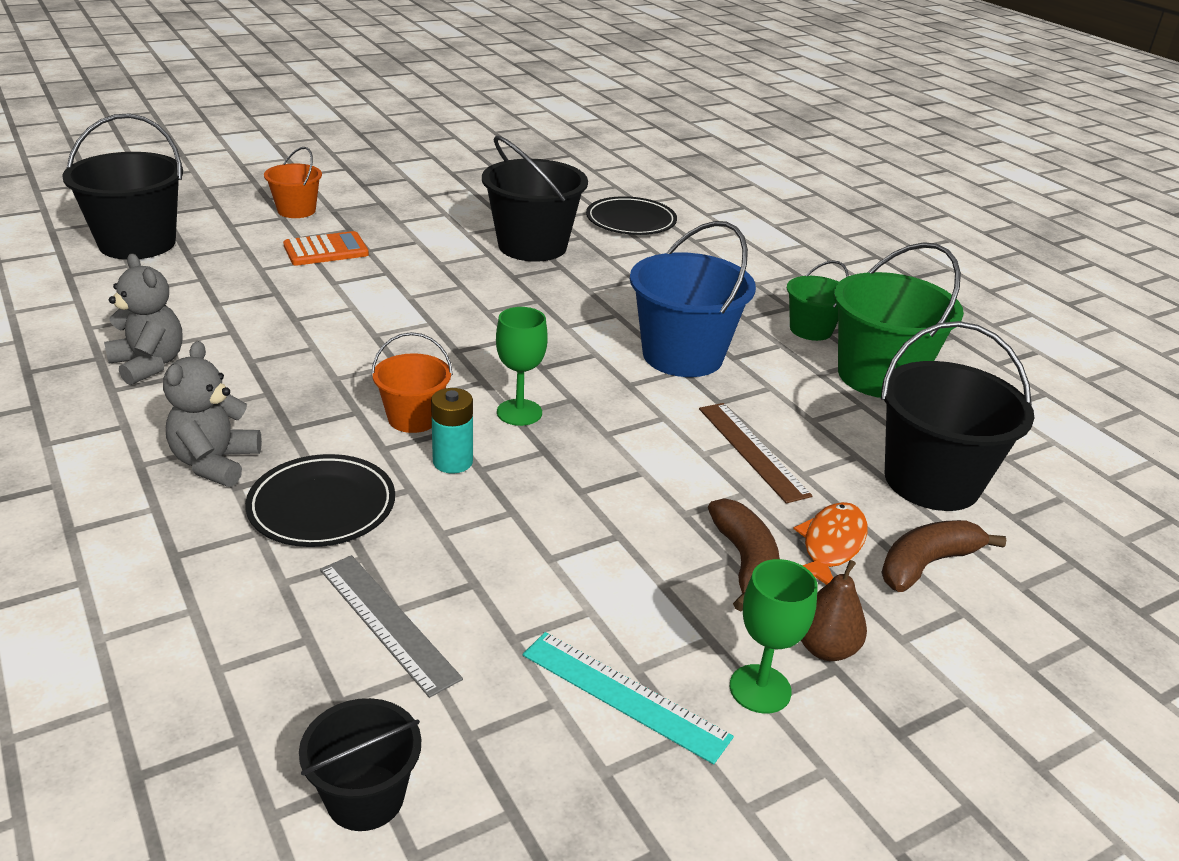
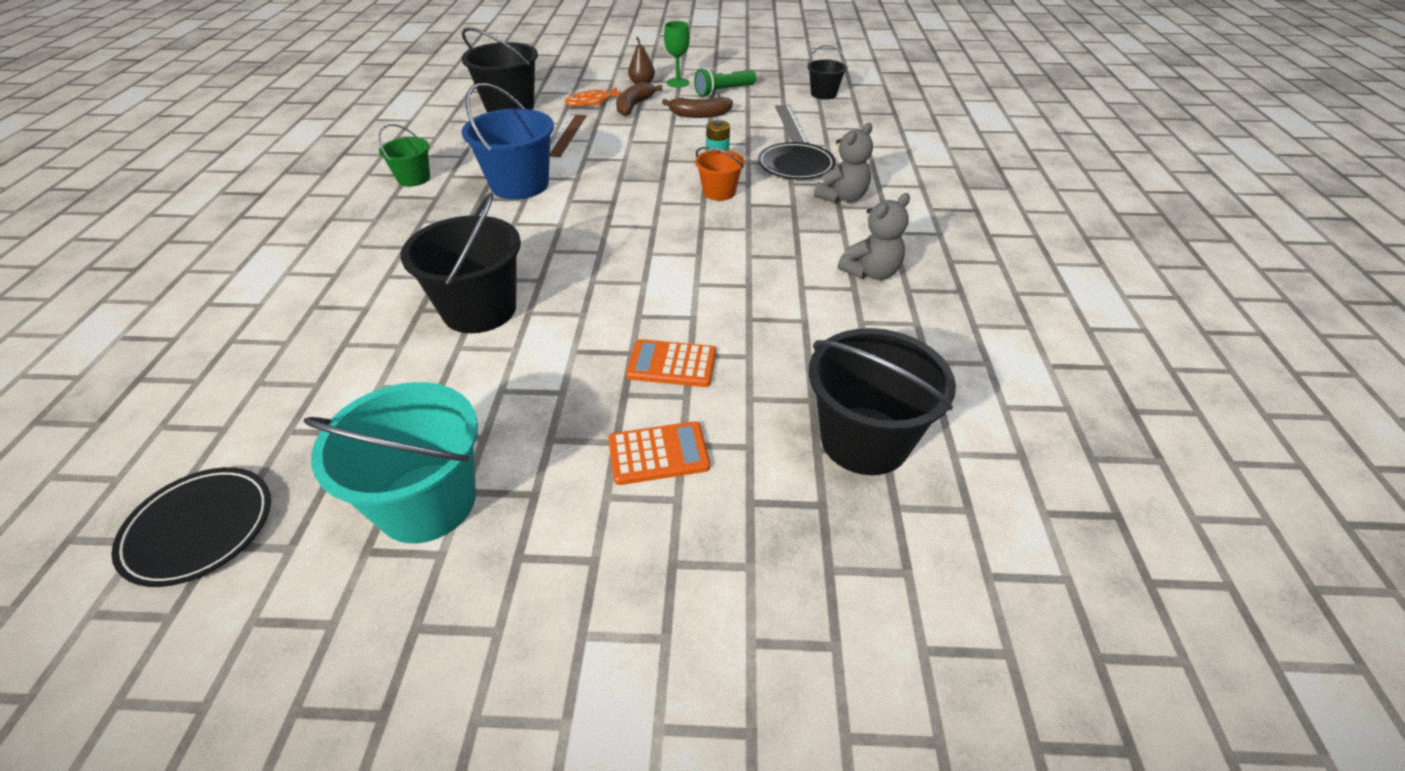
camera: 145 degrees left, 10 degrees up
(149, 364) = (871, 272): grey teddy bear -> grey teddy bear turned 120 degrees counterclockwise
(296, 210) = (658, 454): orange bucket -> orange calculator
(424, 172) = (427, 502): none -> turquoise bucket
(519, 412) = (657, 180): green goblet -> none
(624, 695) = (723, 91): turquoise ruler -> green flashlight
(631, 221) = (344, 316): black plate -> black plate (199, 529)
(878, 376) = (436, 146): green bucket -> none
(926, 564) = (567, 90): brown banana -> brown banana (699, 115)

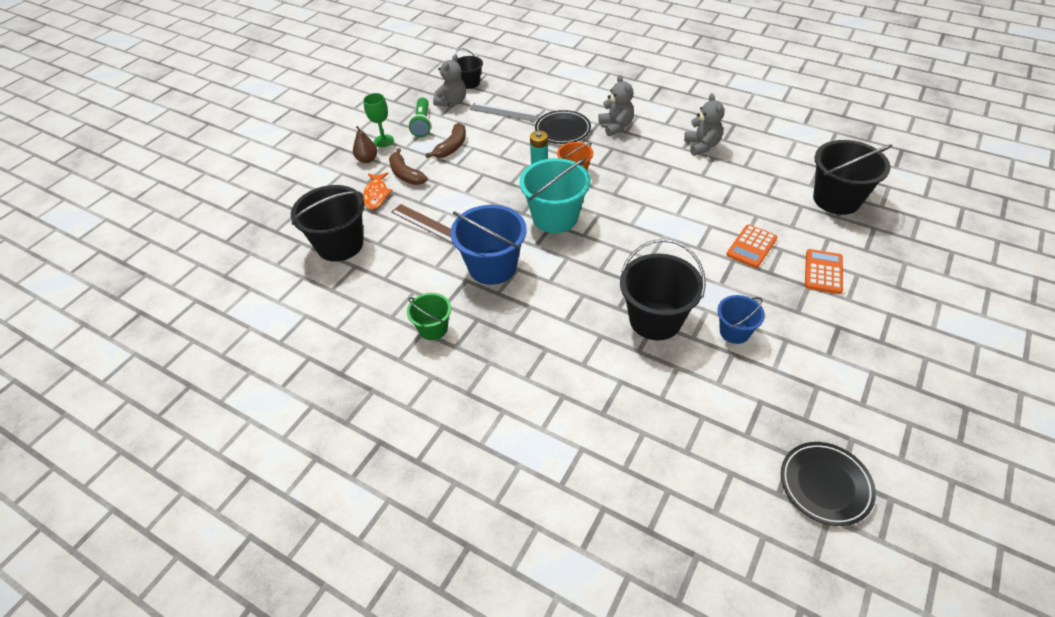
camera: 60 degrees left, 5 degrees up
(427, 502) = (832, 372): turquoise bucket -> turquoise bucket (555, 217)
(481, 382) = (734, 332): none -> blue bucket
(778, 95) = (452, 102): none -> grey teddy bear

